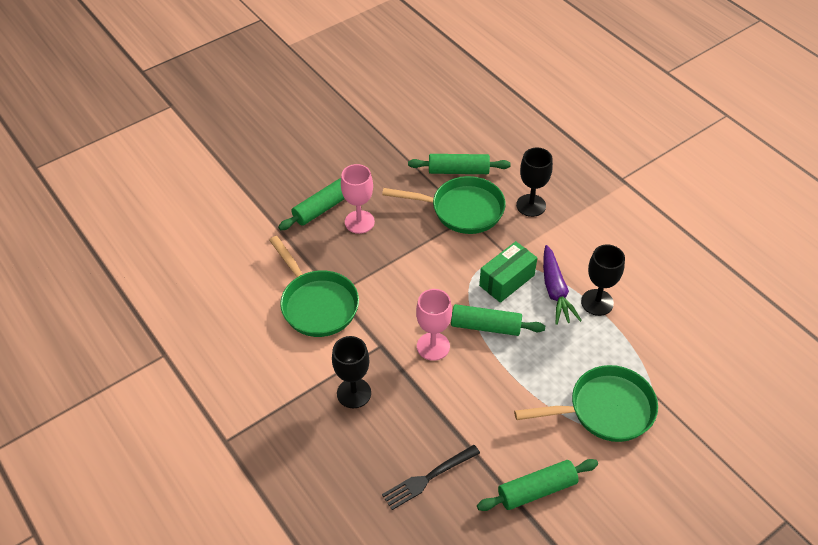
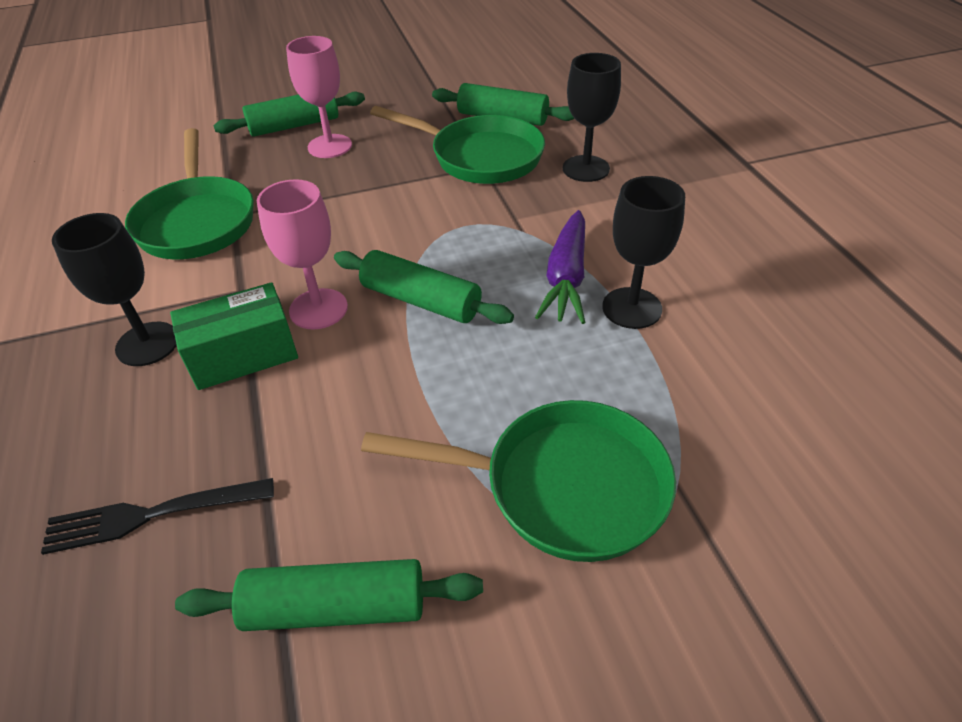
camera: 20 degrees right, 5 degrees down
(507, 280) = (494, 248): green box -> green box (243, 355)

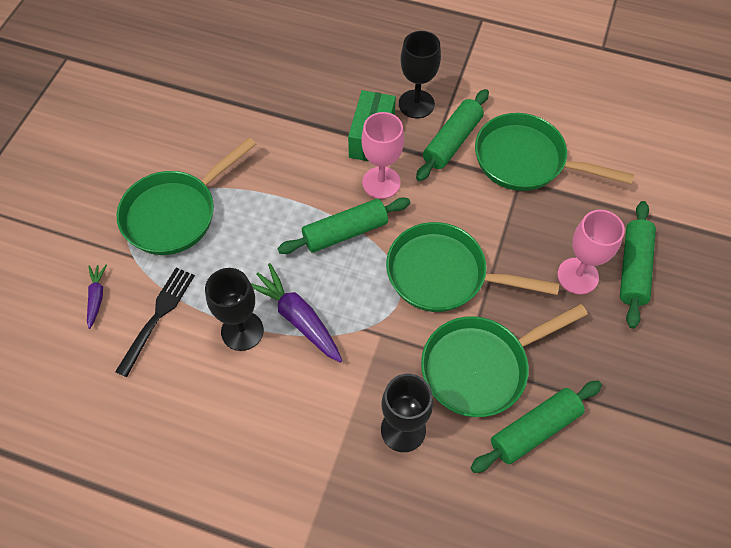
camera: 125 degrees right, 15 degrees up
(152, 515) = (300, 76): black fork -> black fork (157, 317)
(336, 607) = (203, 114): green rolling pin -> green rolling pin (452, 141)
(405, 212) = (443, 274): none -> green pan
(774, 475) = (97, 297): none -> purple carrot

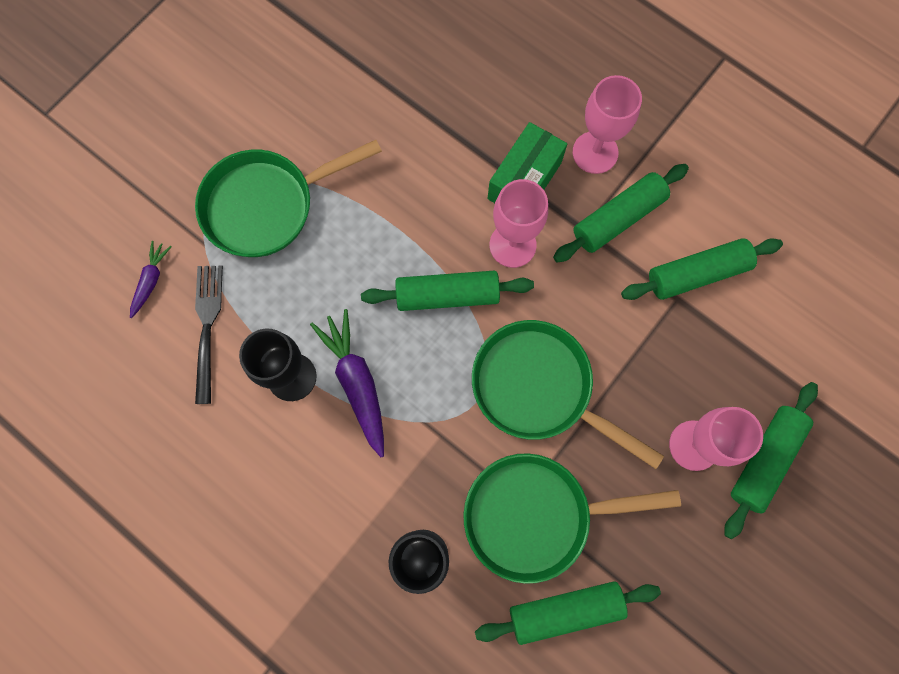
camera: 20 degrees right, 15 degrees up
(157, 317) = (207, 327): black fork -> black fork turned 45 degrees counterclockwise
(416, 104) = (595, 152): black goblet -> pink goblet
(526, 160) = (697, 274): green pan -> green rolling pin

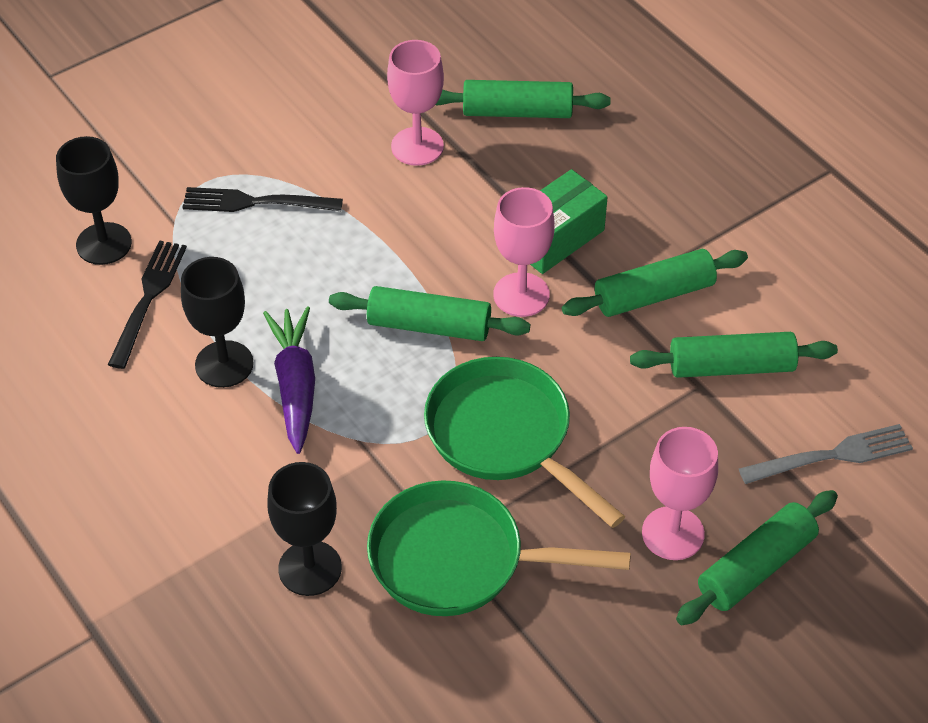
camera: 15 degrees right, 25 degrees down
(151, 280) = (104, 244): purple carrot -> black goblet
(266, 205) = (256, 202): green pan -> black fork
(565, 610) = (460, 662): green rolling pin -> green rolling pin (517, 112)
(595, 152) = (647, 228): pink goblet -> pink goblet (417, 146)
(795, 339) = (831, 456): none -> grey fork

